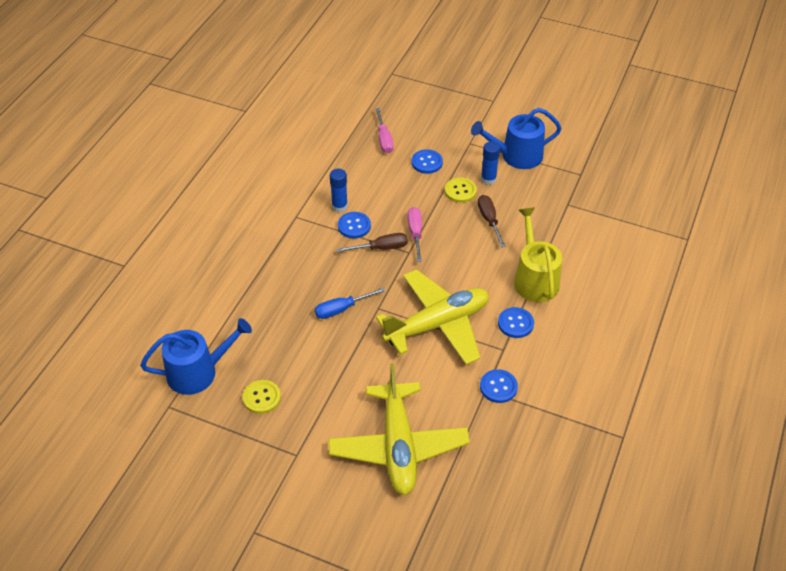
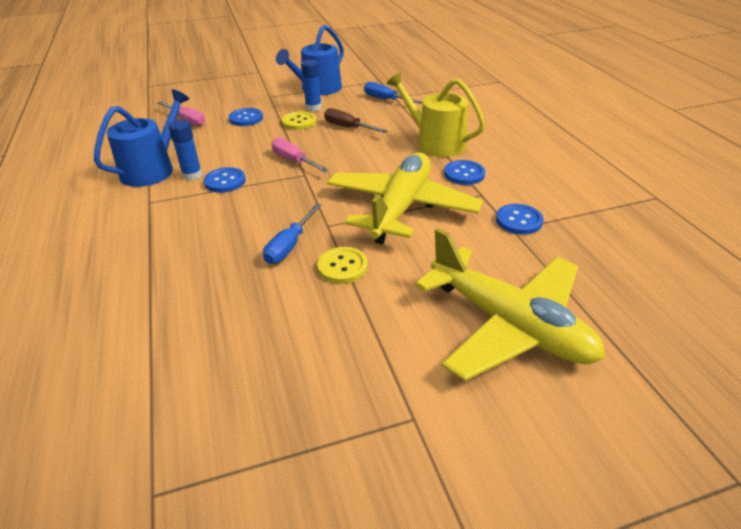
camera: 40 degrees left, 10 degrees down
(198, 372) = (162, 415): blue watering can -> blue watering can (152, 169)
(262, 397) = (291, 384): yellow button -> yellow button (342, 266)
(381, 248) = (273, 183): brown screwdriver -> none
(556, 203) = (385, 99): none -> blue screwdriver

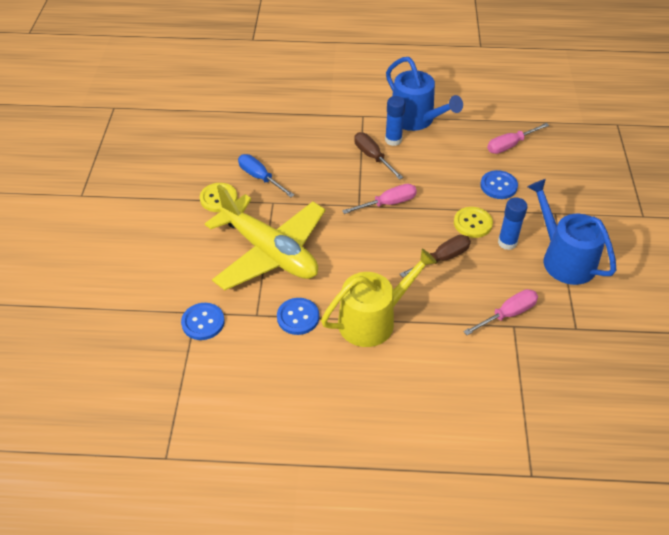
camera: 110 degrees right, 10 degrees up
(225, 181) = (372, 157): blue button -> brown screwdriver
(385, 99) = (508, 314): blue screwdriver -> pink screwdriver
(509, 325) = (106, 261): yellow plane -> none

